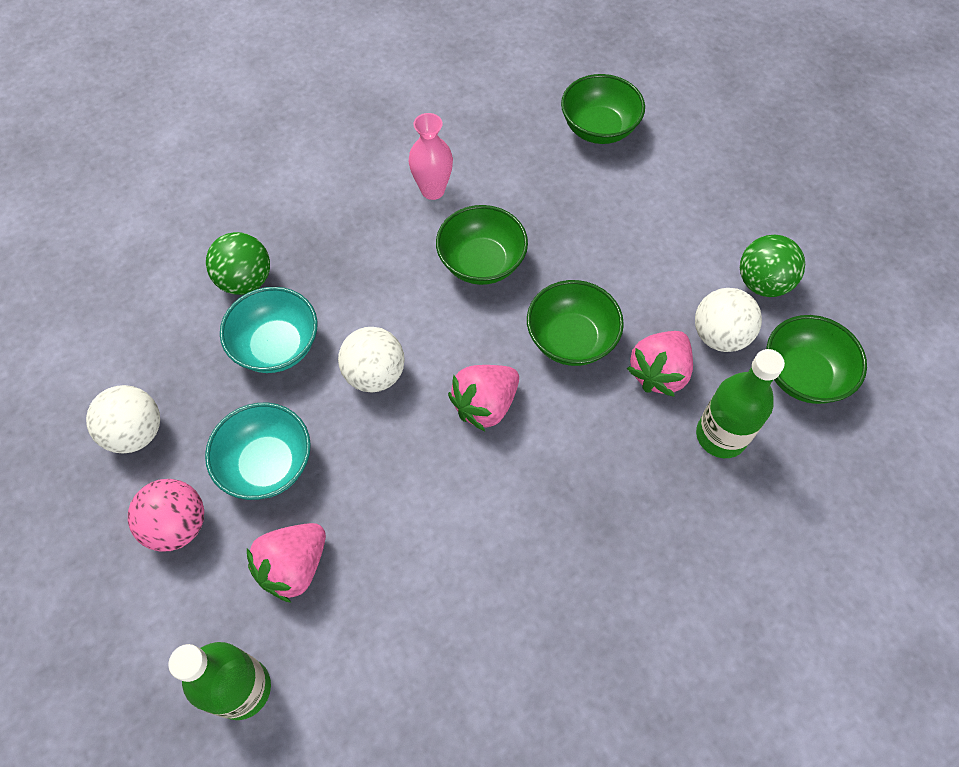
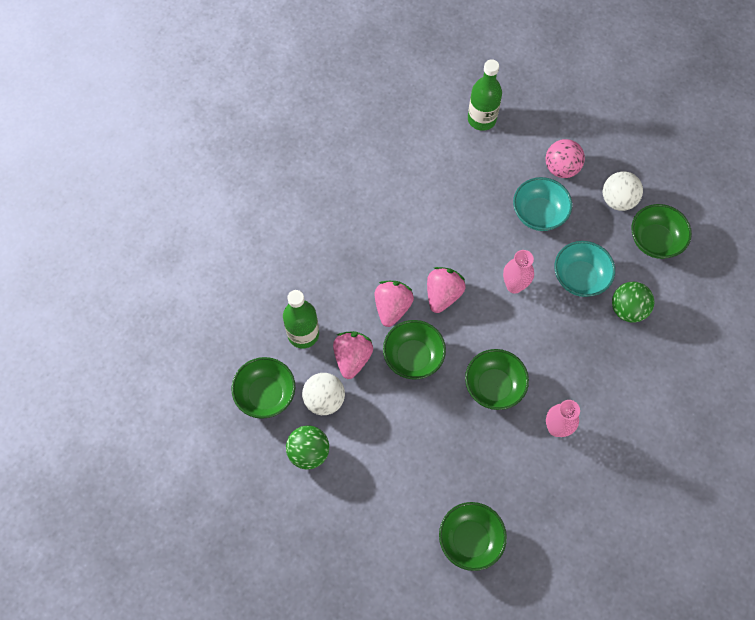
camera: 155 degrees right, 5 degrees up
(135, 351) = (655, 241): none -> green bowl
(294, 566) = (492, 174): pink strawberry -> pink strawberry (392, 307)
(375, 374) = (514, 285): white ball -> pink vase

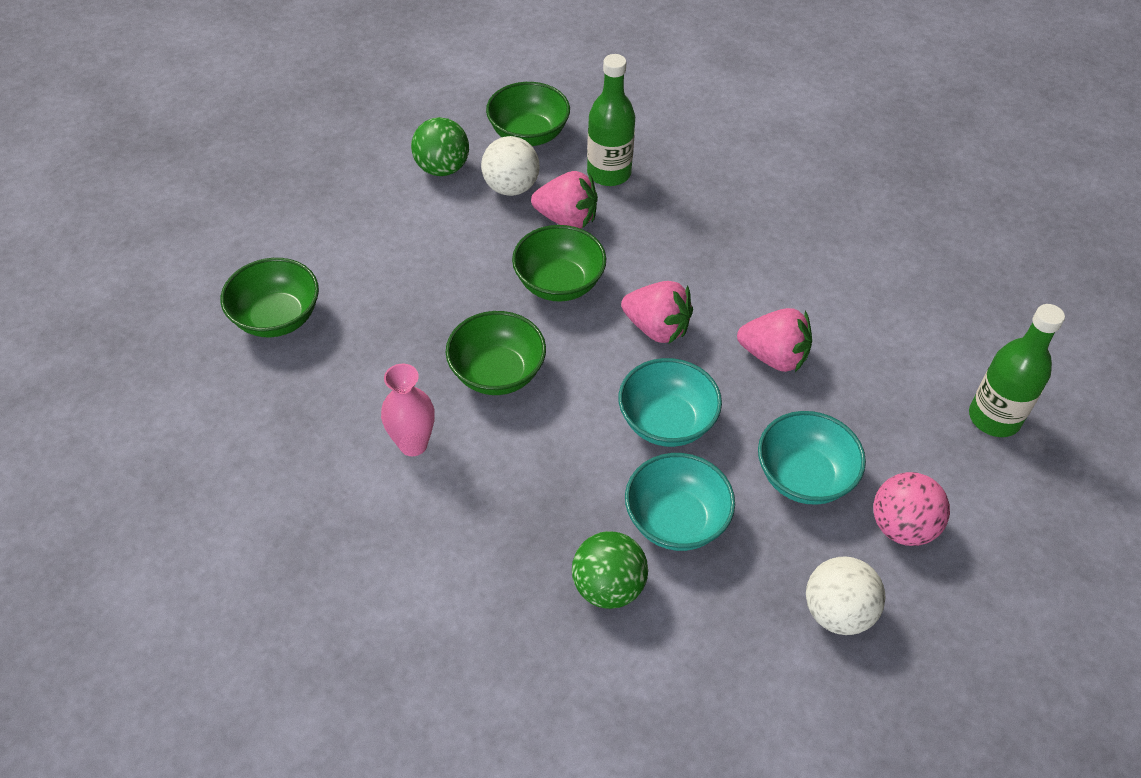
camera: 95 degrees right, 15 degrees down
(392, 307) = (640, 267): pink strawberry -> pink strawberry (774, 357)
(514, 285) = (666, 422): pink vase -> turquoise bowl
(655, 241) = (748, 663): green bowl -> none

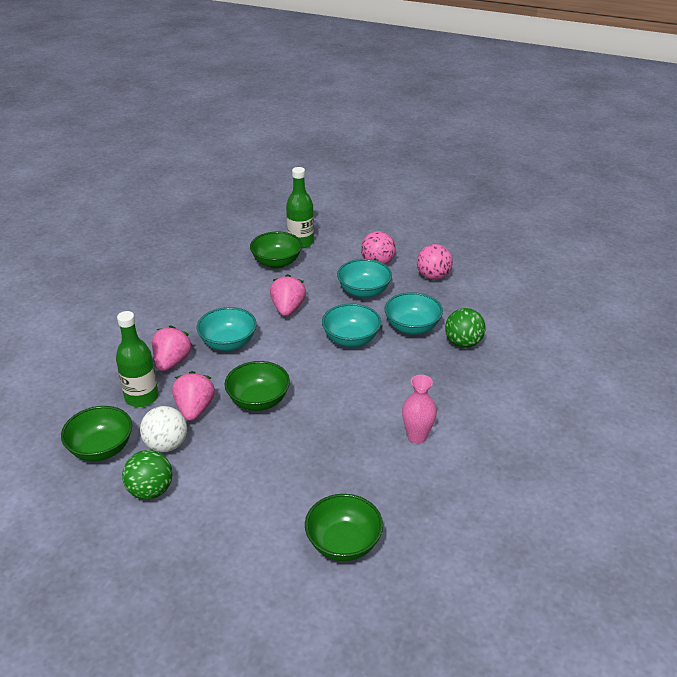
camera: 105 degrees left, 15 degrees down
(497, 373) = (345, 412): green bowl -> green bowl (277, 262)
(656, 328) = (282, 353): pink strawberry -> pink strawberry (172, 362)
(700, 271) = (228, 343): none -> turquoise bowl
(837, 612) = (433, 276): white ball -> pink ball

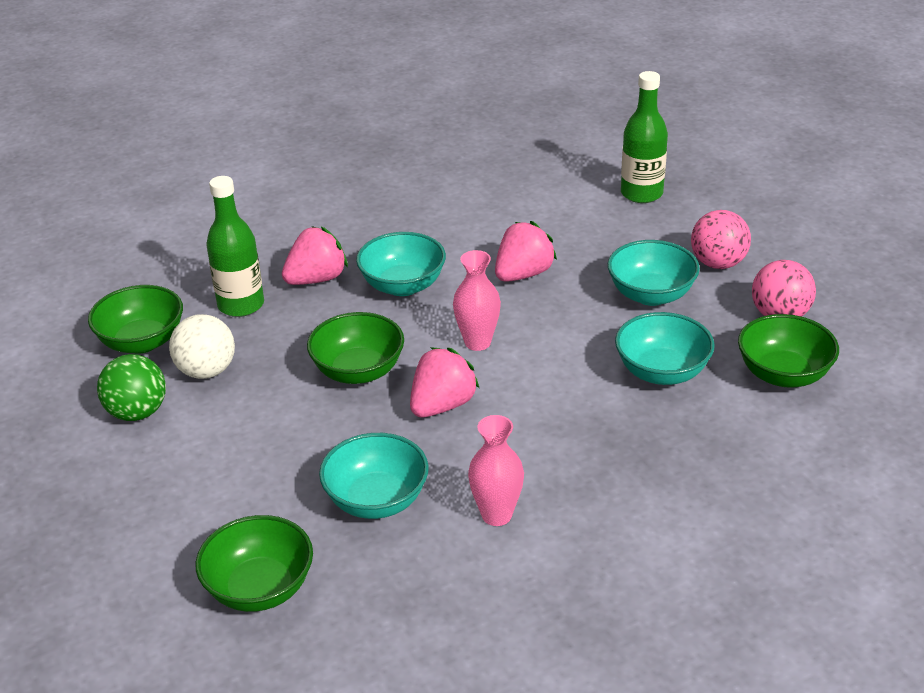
camera: 40 degrees right, 0 degrees up
(195, 409) = (279, 346): pink strawberry -> pink strawberry (442, 405)
(277, 262) = (578, 208): green bowl -> green bowl (783, 374)
(305, 355) = (477, 342): none -> pink vase
(351, 339) = (558, 350): turquoise bowl -> turquoise bowl (376, 500)
(463, 343) = (711, 427): green ball -> none

